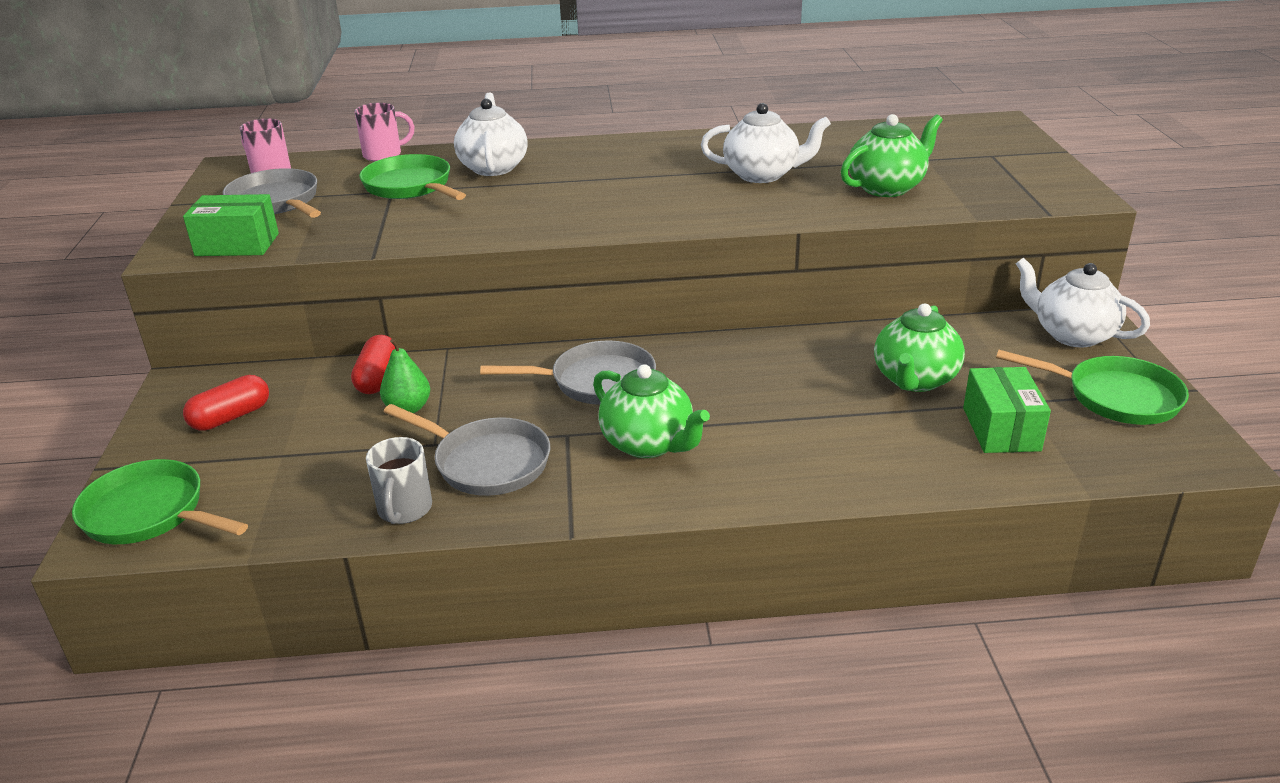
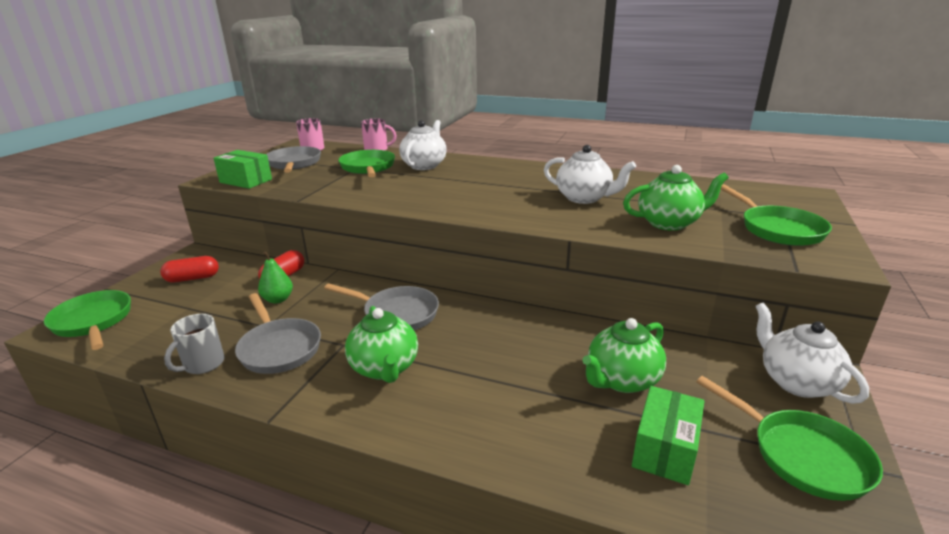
camera: 25 degrees right, 5 degrees down
(1000, 172) = (777, 229): none -> green pan

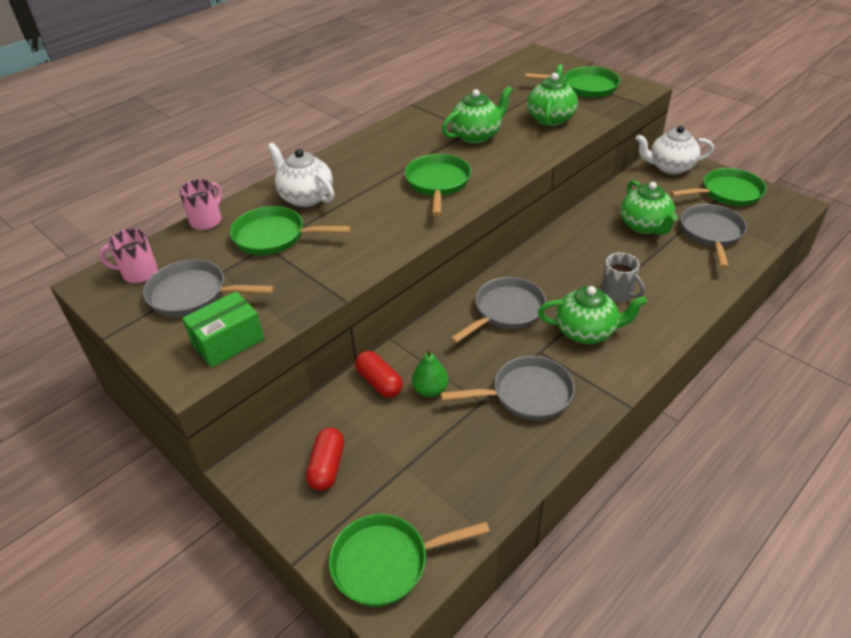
camera: 65 degrees left, 15 degrees up
(203, 364) = (530, 451): grey mug -> grey mug (618, 293)
(482, 199) = (438, 183): none -> green pan
(584, 198) = (476, 136): white teapot -> green teapot
(664, 449) = (711, 234): green box -> grey pan

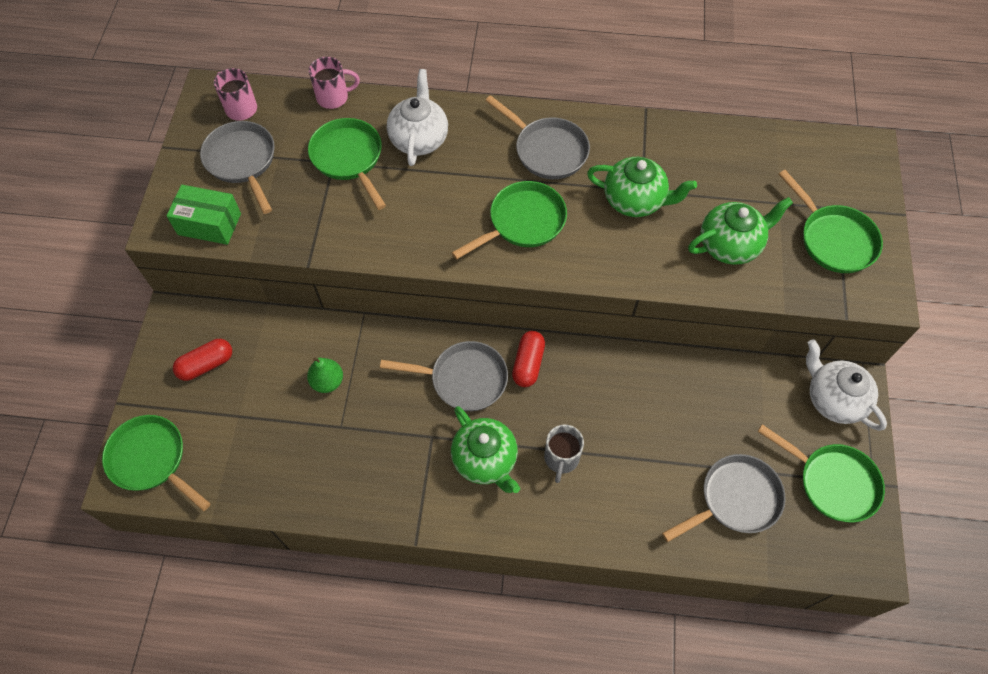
camera: 50 degrees right, 20 degrees up
(379, 382) = (310, 340): red capsule -> red capsule (528, 364)
(526, 394) = (372, 456): grey pan -> grey pan (547, 150)
(645, 226) = (694, 429): green teapot -> none

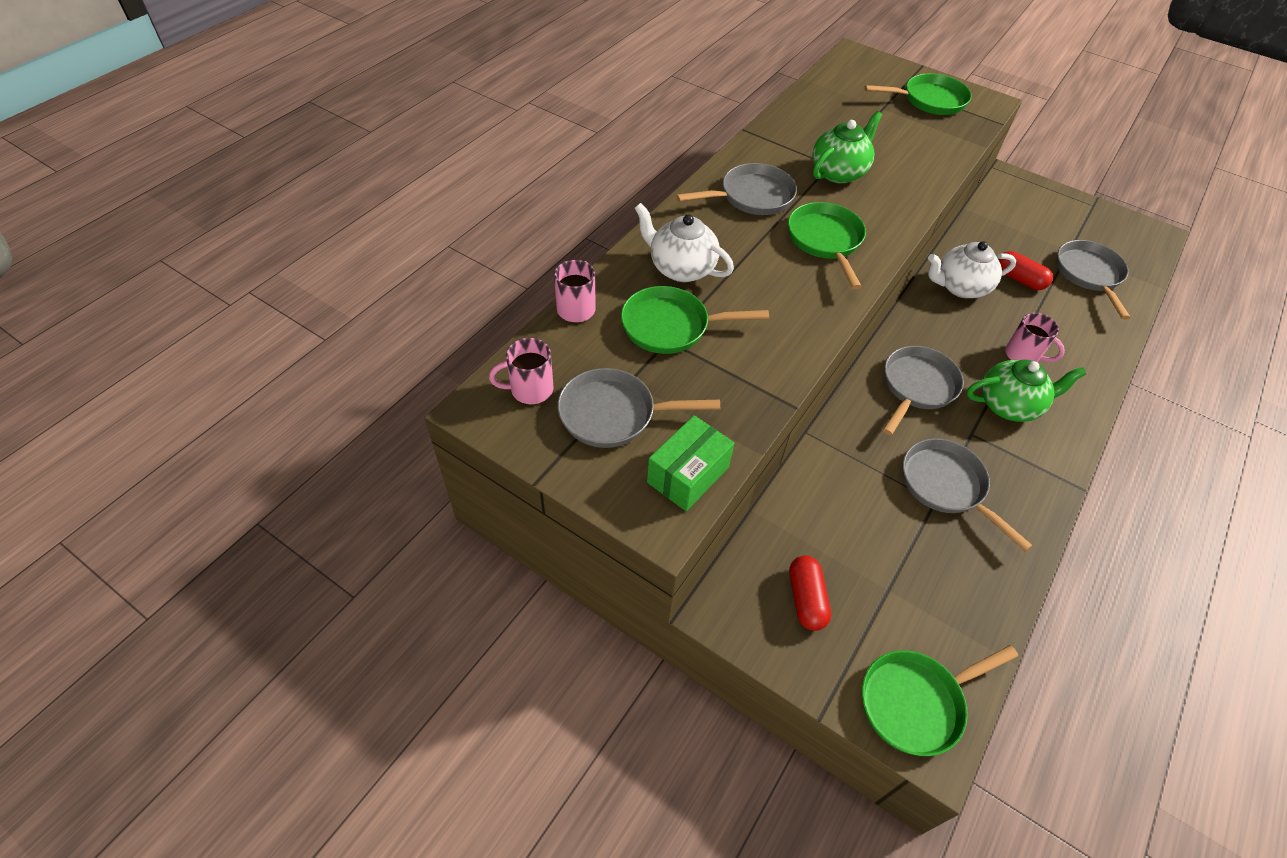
camera: 65 degrees left, 10 degrees down
(327, 382) = (876, 492): green pear -> none
(361, 431) = (946, 486): none -> grey pan
(528, 364) = (918, 338): red capsule -> red capsule (1019, 279)
(561, 459) = (1023, 355): grey mug -> pink mug
(730, 245) = (910, 145): green teapot -> none
(832, 482) = (1087, 222): green pan -> none
(833, 399) = (1017, 192): white teapot -> white teapot (960, 287)

